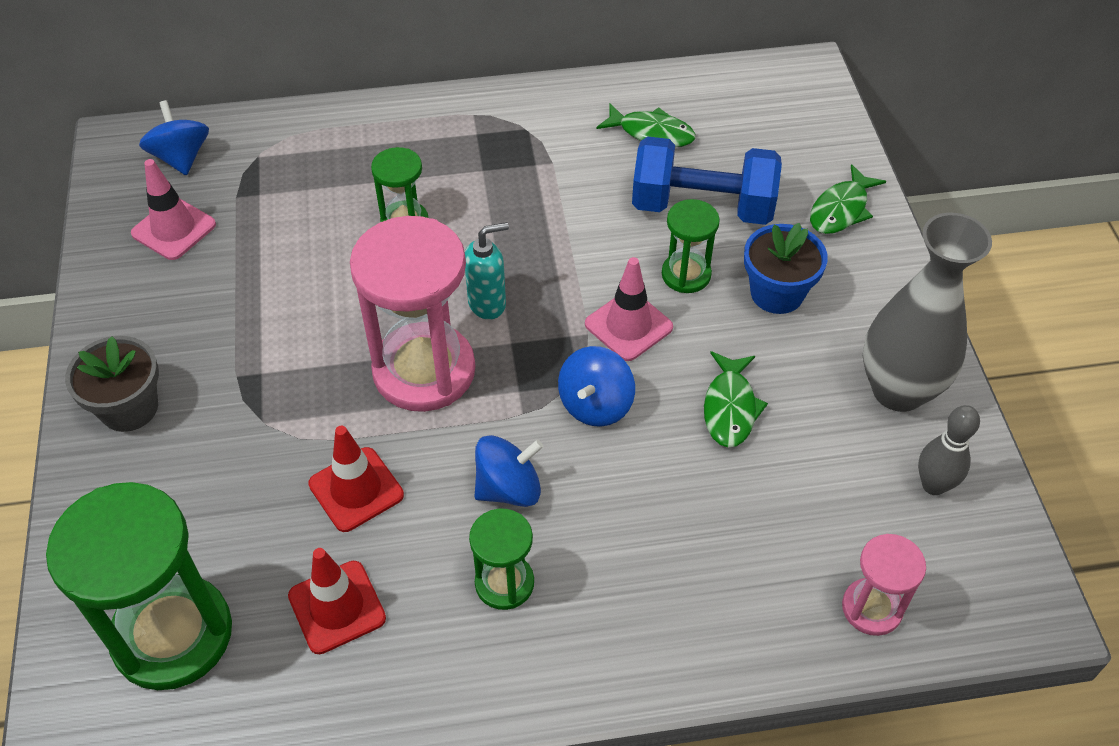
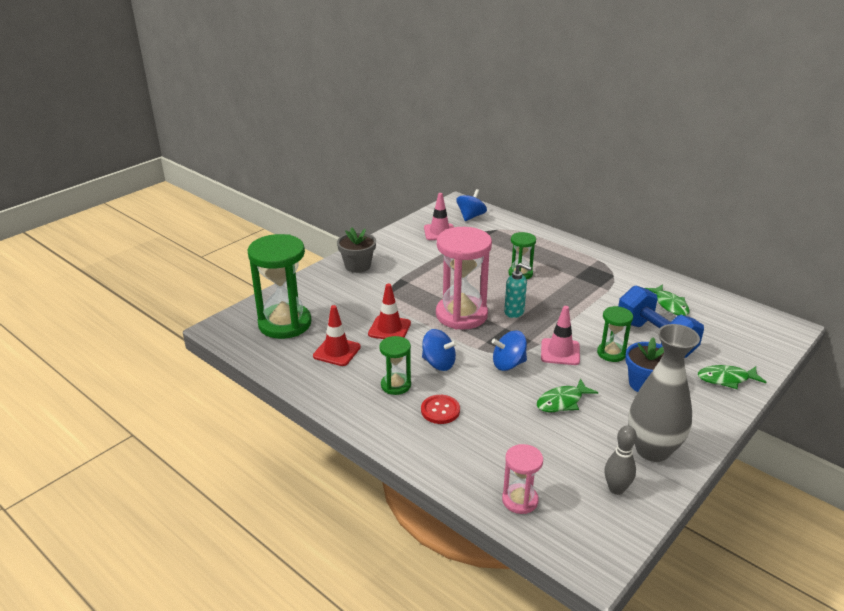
camera: 50 degrees right, 20 degrees down
(616, 567) = (440, 410): none -> red button

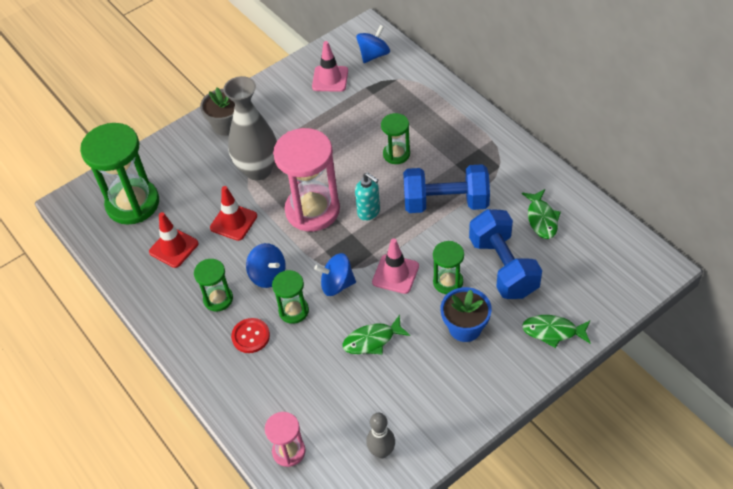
camera: 15 degrees right, 20 degrees up
(475, 387) = (293, 311): none -> green hourglass
(580, 301) = (446, 202): none -> blue dumbbell
(652, 450) = (436, 411): grey vase -> grey vase (258, 170)

